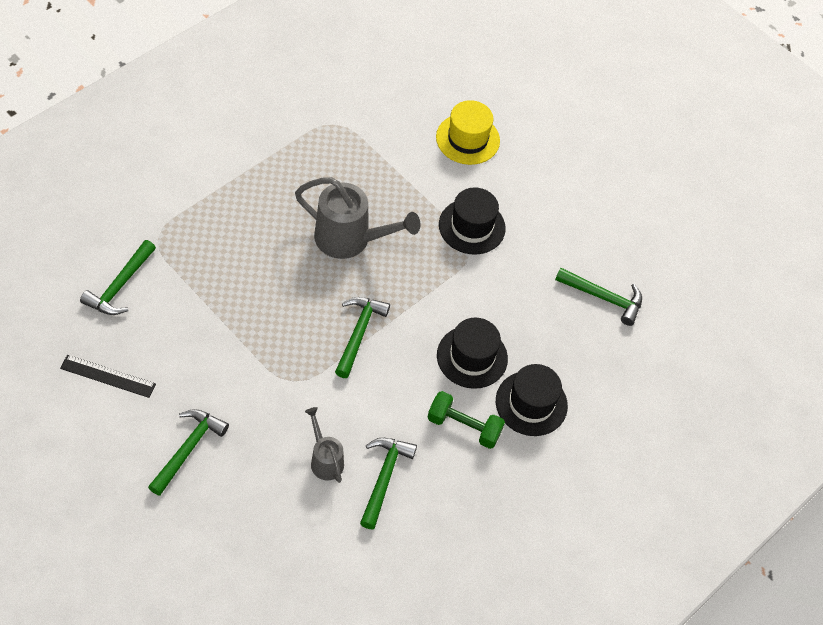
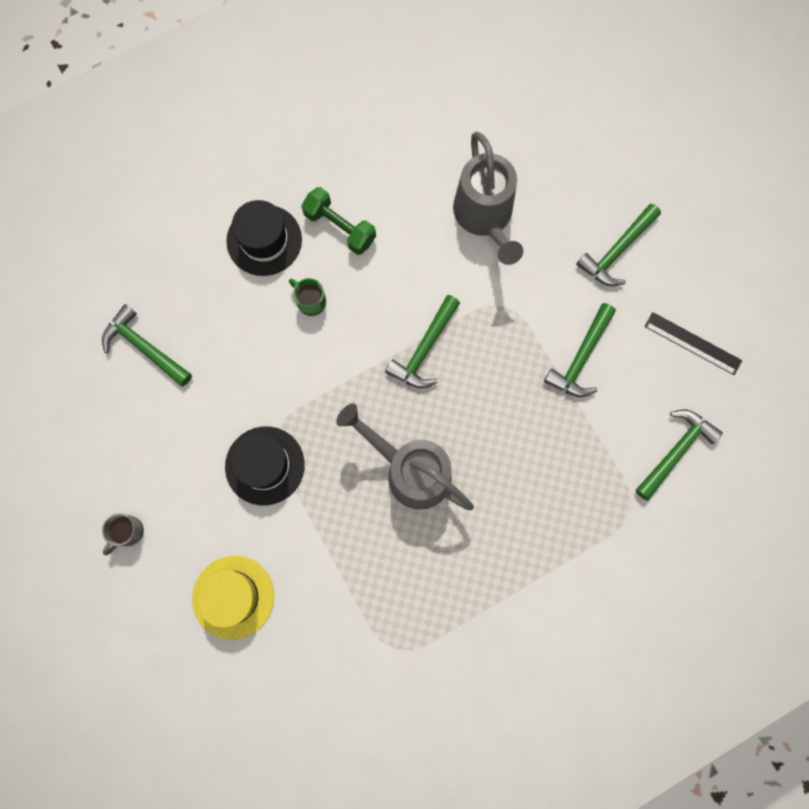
camera: 160 degrees left, 20 degrees up
(325, 459) = (485, 217): grey watering can -> grey watering can, size x1.82
(384, 478) = (431, 190): green hammer -> green hammer (581, 358)
(472, 357) = (310, 301): black hat -> green mug
(563, 168) = (128, 532): none -> grey mug

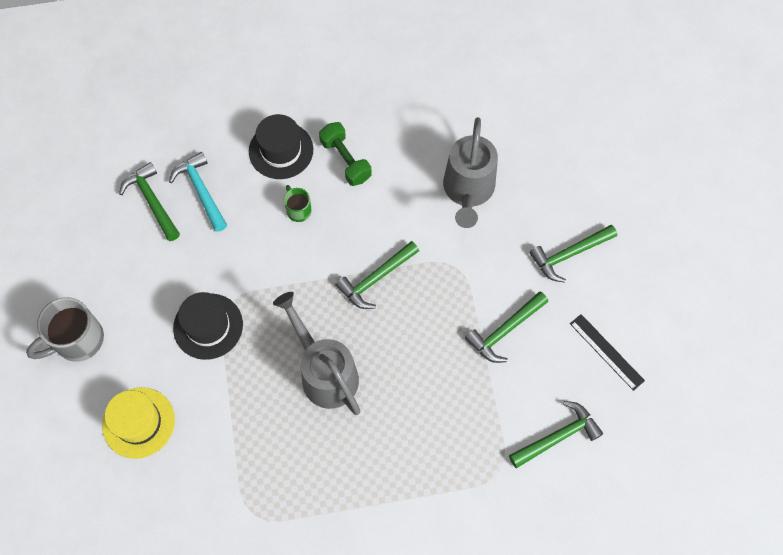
camera: 20 degrees right, 10 degrees down
(128, 532) = (77, 340): grey mug -> grey mug, size x1.86
(194, 317) = (201, 191): none -> turquoise hammer

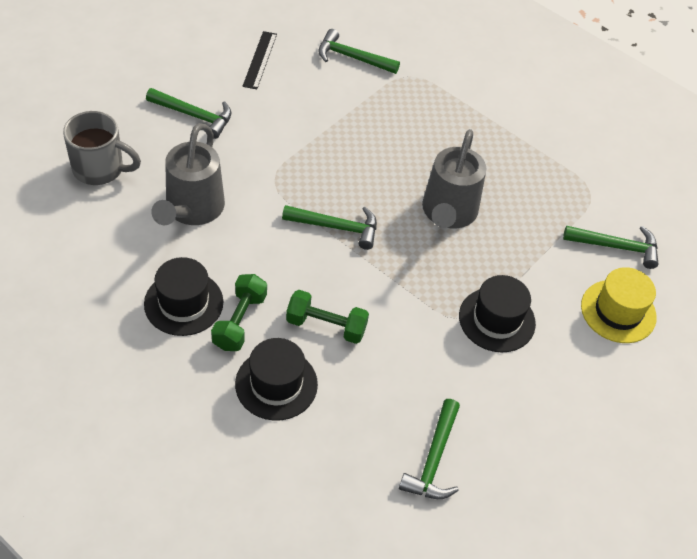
camera: 135 degrees left, 15 degrees down
(77, 340) = (613, 413): grey mug -> grey mug (100, 169)
(201, 191) = (382, 423): turquoise hammer -> none
(298, 210) = (326, 326): green mug -> green dumbbell
(388, 137) = (183, 303): none -> black hat
(468, 191) = (191, 210): grey watering can -> grey watering can turned 135 degrees clockwise
(505, 330) = (300, 123): green hammer -> green hammer (616, 247)

